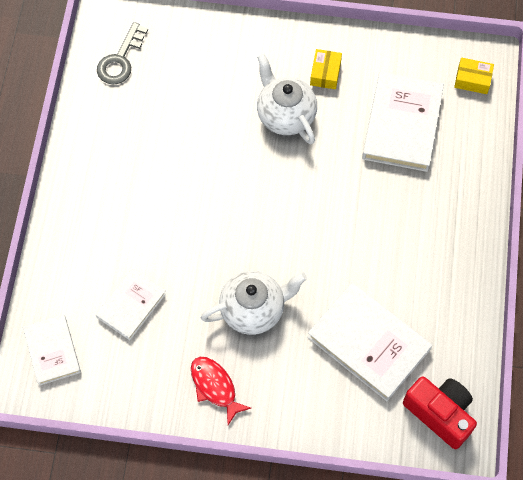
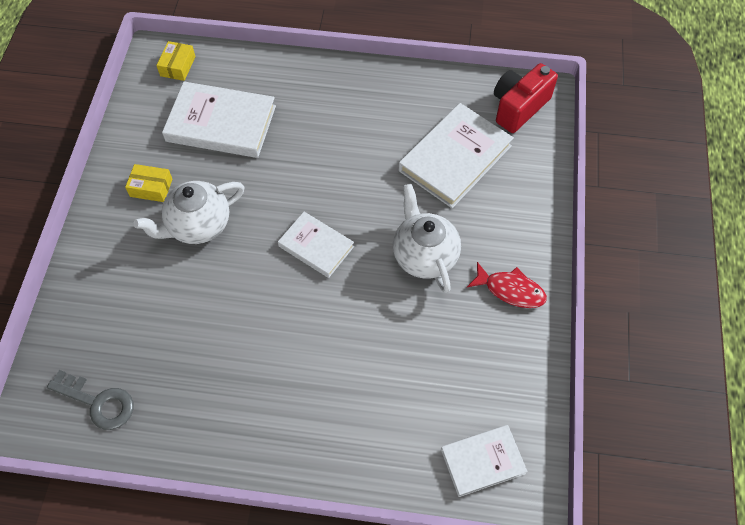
camera: 90 degrees left, 5 degrees down
(131, 305) = (423, 376): white book -> white book (316, 246)
(215, 387) = (510, 290): red fish -> red fish turned 120 degrees counterclockwise

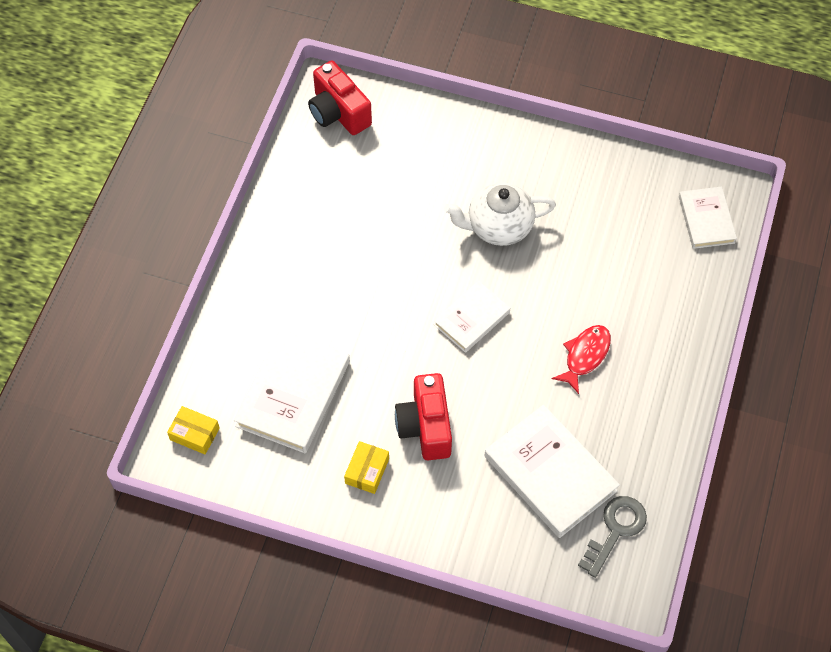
camera: 80 degrees left, 0 degrees up
(198, 225) = (425, 426): white teapot -> red camera
(455, 158) = (389, 180): white book -> white book (550, 473)
(510, 290) = (547, 165): red fish -> red fish (585, 356)

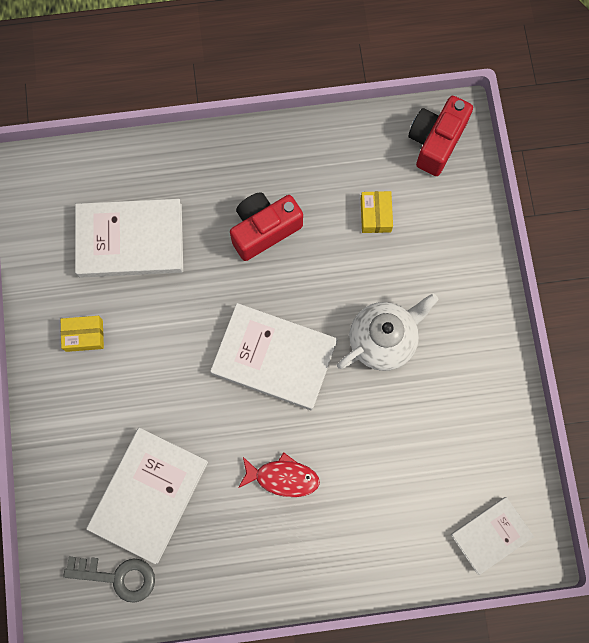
camera: 65 degrees right, 15 degrees up
(194, 434) = (58, 180): yellow box -> yellow box (375, 215)
(425, 426) = (147, 366): red camera -> red camera (264, 230)
(471, 318) = (274, 358): white book -> white book, size x1.66
(498, 227) = (383, 339): white teapot -> white teapot turned 90 degrees clockwise

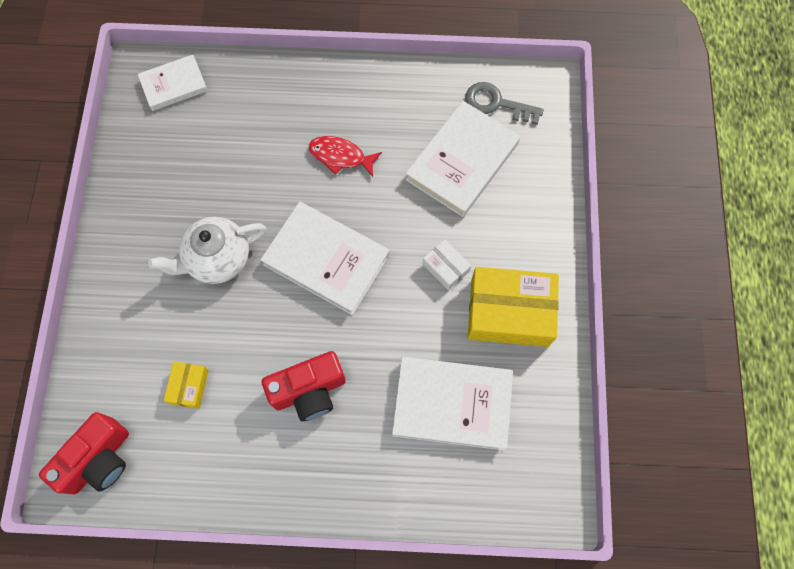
camera: 170 degrees left, 5 degrees down
(84, 335) = (509, 312): yellow box -> yellow box, size x2.10
(152, 370) = (446, 267): none -> white box

